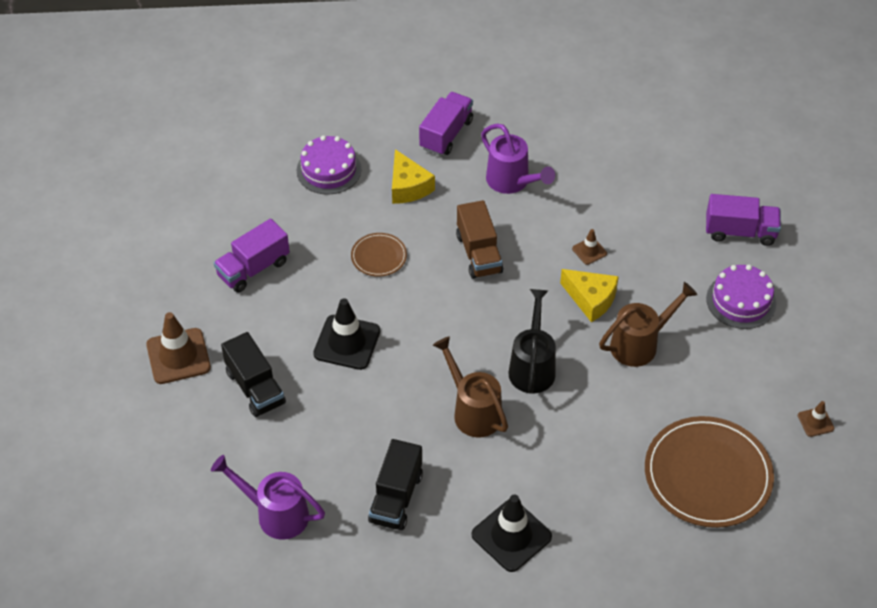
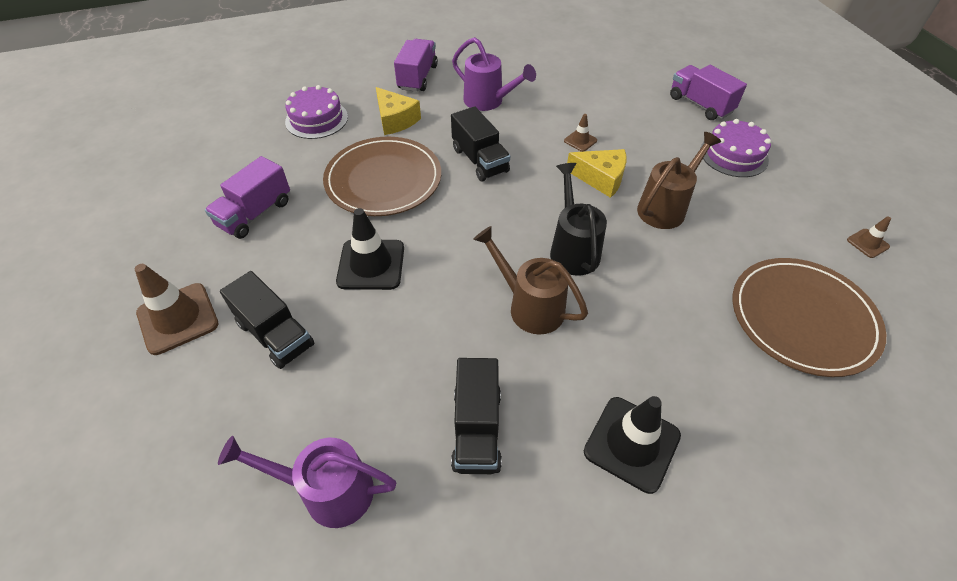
camera: 15 degrees left, 0 degrees up
(379, 256) = (383, 180): brown plate -> brown plate, size x2.05
(478, 253) = (480, 160): brown truck -> black truck
(740, 232) = (700, 105): purple truck -> purple truck turned 120 degrees counterclockwise

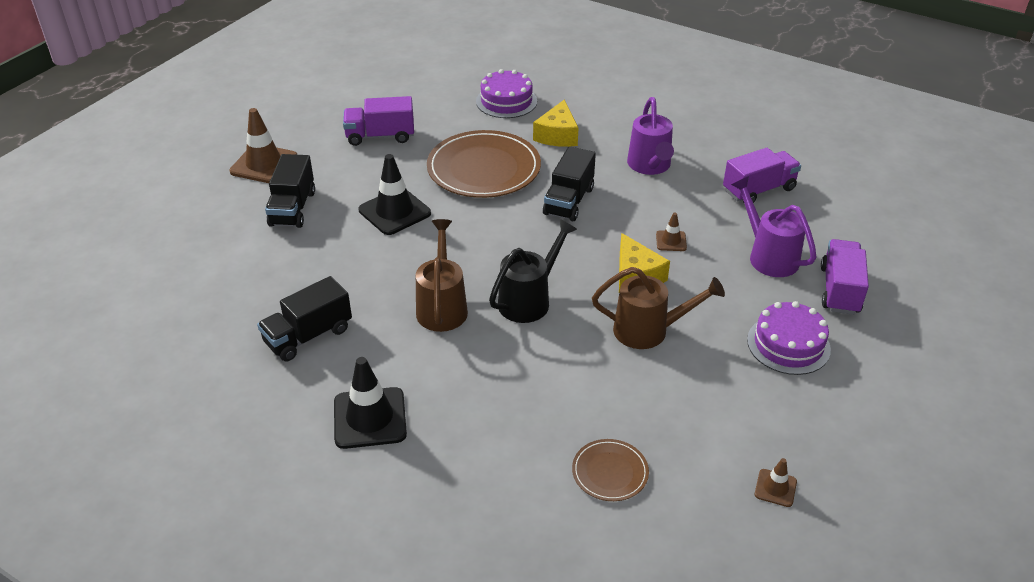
camera: 50 degrees right, 10 degrees down
(328, 491) = (206, 297): purple watering can -> purple watering can (768, 256)
(417, 77) = (626, 115): purple truck -> purple truck (759, 190)
(802, 318) = (610, 472): brown plate -> brown plate, size x0.49

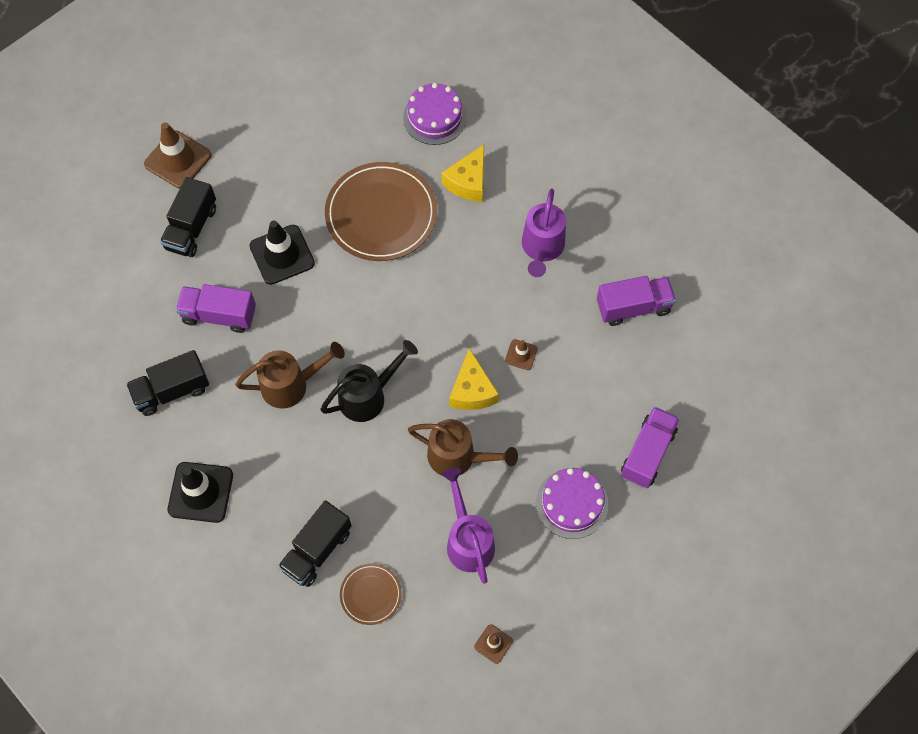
camera: 15 degrees right, 25 degrees up
(380, 136) = (296, 143): purple truck -> purple truck (219, 315)
(442, 306) = (291, 385): brown watering can -> brown watering can turned 60 degrees clockwise
(568, 201) = (446, 279): black truck -> black truck (317, 550)
(768, 256) = (602, 395): purple watering can -> purple watering can (468, 540)

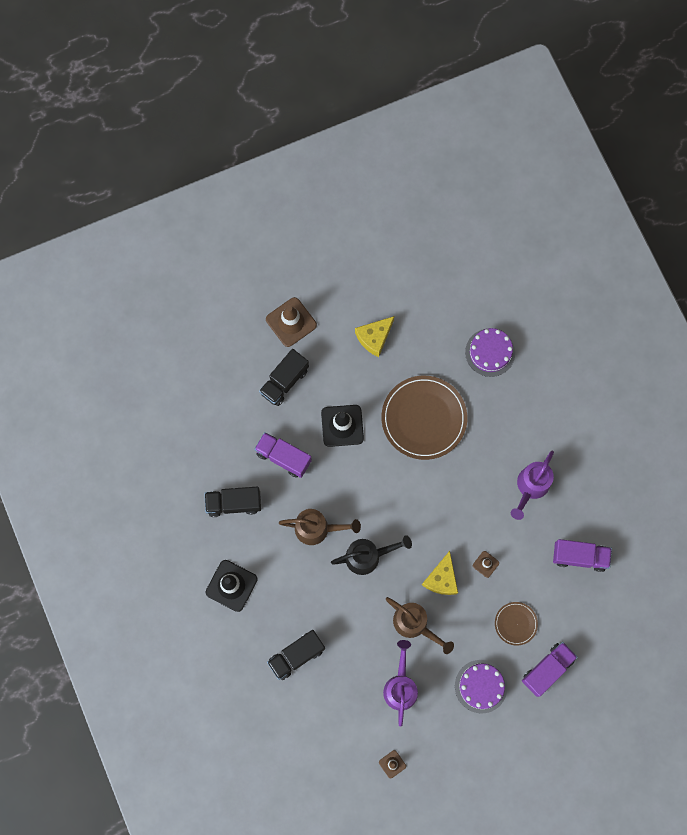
camera: 20 degrees right, 10 degrees up
(370, 594) = (322, 700): brown plate -> brown plate (515, 623)
(468, 182) = (496, 414): yellow cheese -> yellow cheese (374, 337)

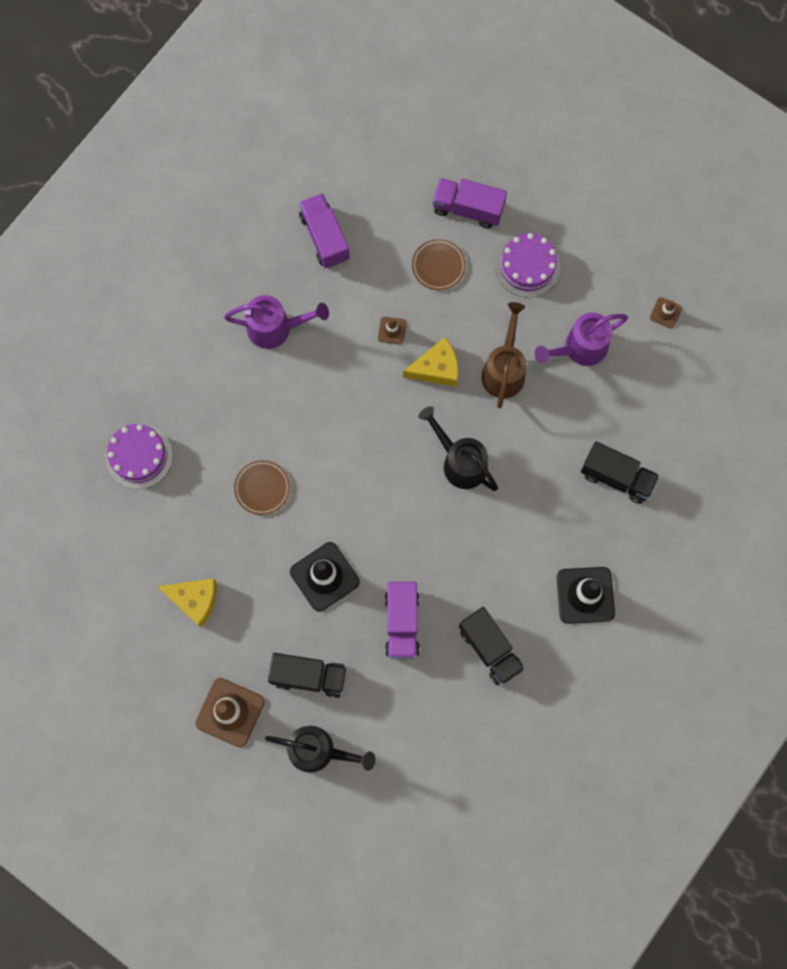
camera: 120 degrees left, 0 degrees up
(235, 362) = (318, 751): none -> black watering can
(317, 529) = (462, 535): brown watering can -> none
(424, 418) = (262, 488): brown plate -> brown plate, size x0.49

